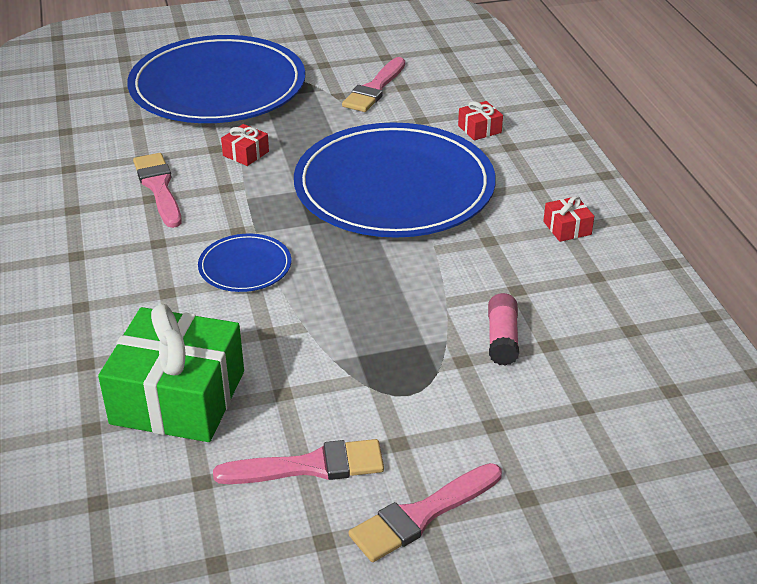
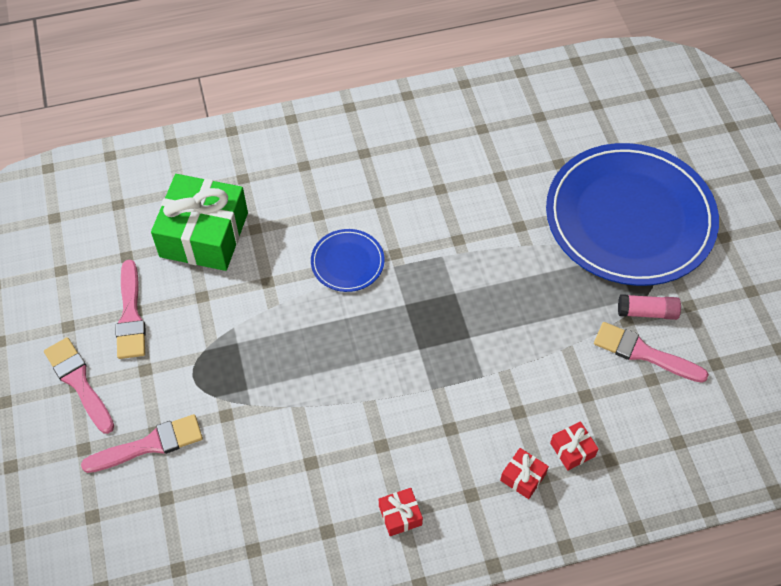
camera: 90 degrees right, 20 degrees up
(159, 187) = (455, 193): pink brush -> pink brush (149, 445)
(246, 153) = (512, 250): red gift -> red gift (523, 477)
(394, 187) = (463, 369): blue plate -> none
(502, 339) = (248, 445): pink glue stick -> pink glue stick (647, 312)

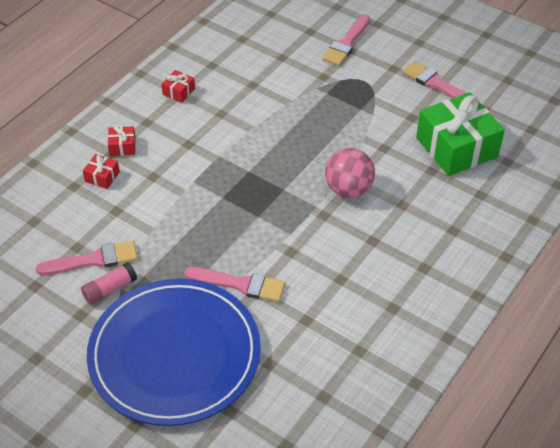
camera: 140 degrees right, 10 degrees down
(79, 382) = (419, 44): pink brush -> pink brush (240, 284)
(347, 262) = (348, 189): blue plate -> pink ball

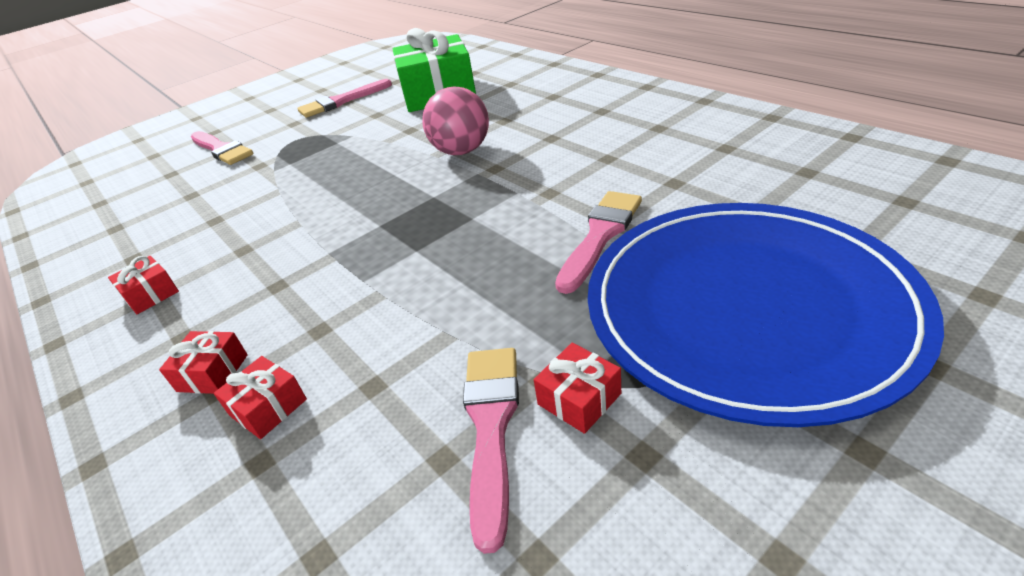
camera: 70 degrees left, 10 degrees down
(110, 289) = (579, 399): pink glue stick -> red gift

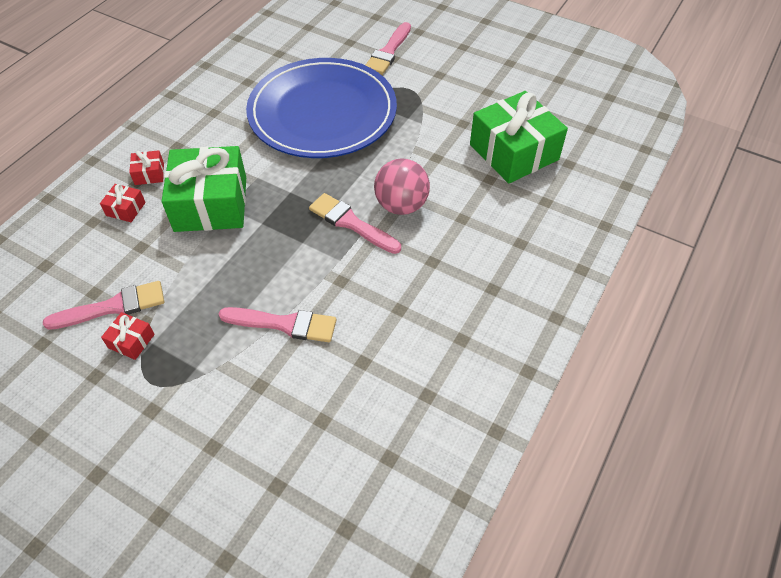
camera: 65 degrees right, 15 degrees up
(151, 294) = (212, 111): red gift -> none
(341, 101) = (486, 88): pink brush -> pink brush (351, 223)
(342, 298) = (211, 204): none -> green gift
(747, 308) = (208, 417): blue plate -> blue plate (322, 112)

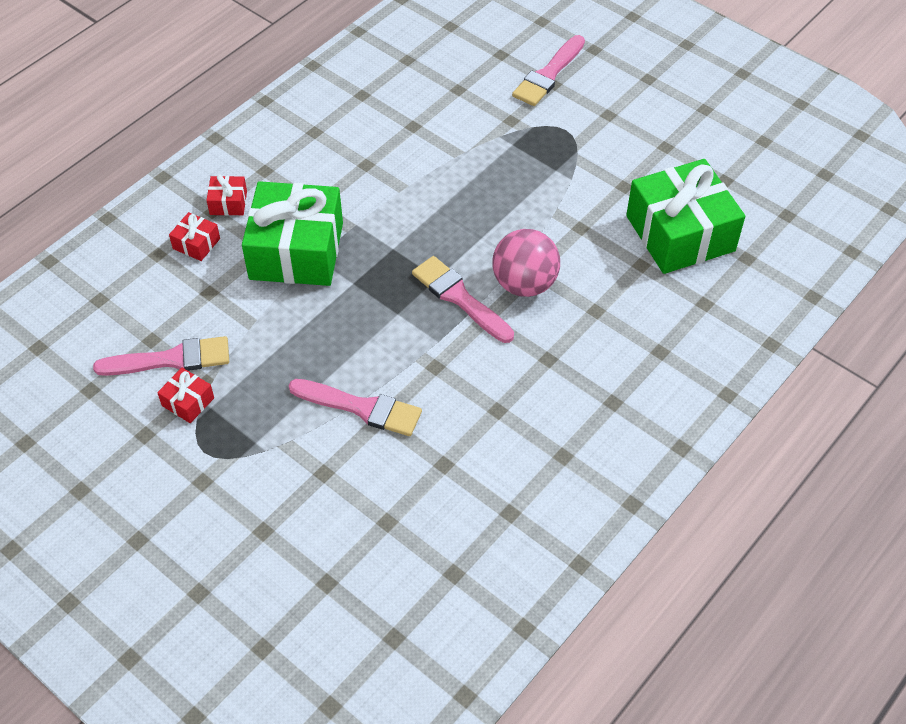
camera: 10 degrees right, 0 degrees up
(322, 112) = (449, 149): blue plate -> none

